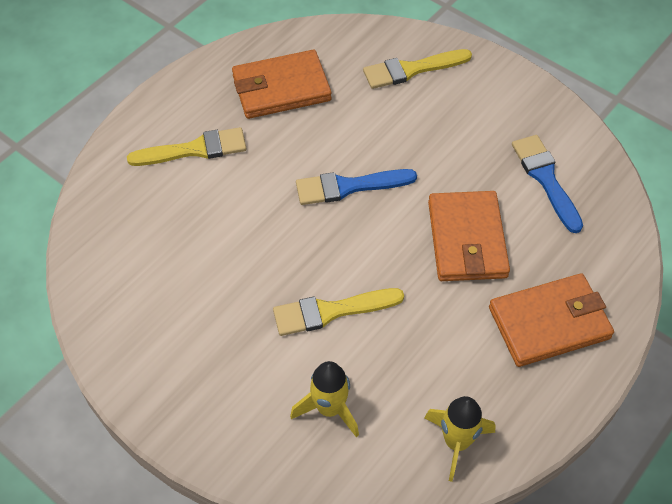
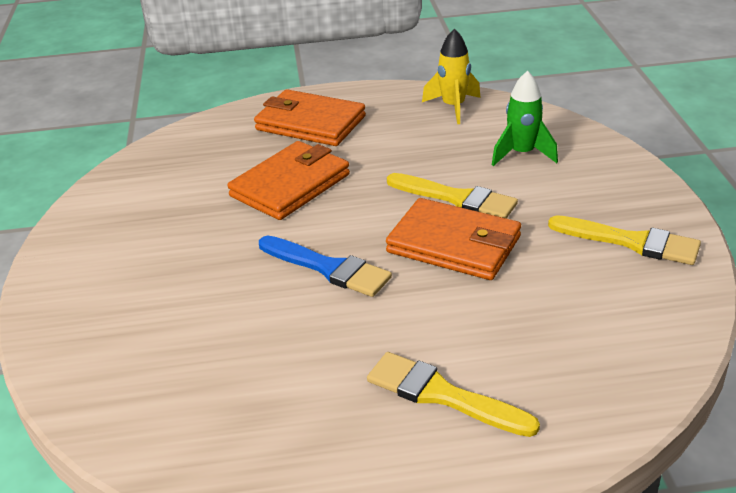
camera: 135 degrees left, 20 degrees down
(281, 88) = (265, 403): orange wallet -> orange wallet (454, 244)
(329, 409) = (522, 154): yellow rocket -> green rocket
(411, 70) = (114, 332): yellow brush -> yellow brush (631, 242)
(545, 179) = (170, 187): blue brush -> none

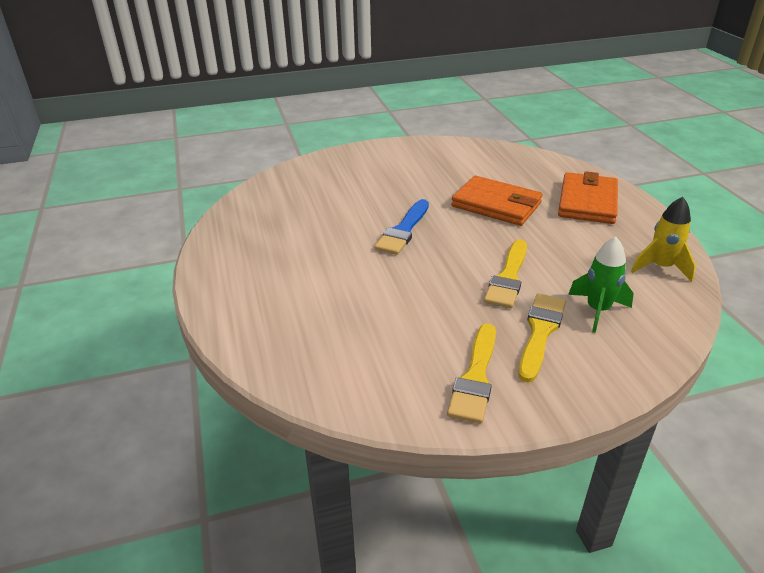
camera: 80 degrees right, 0 degrees up
(442, 395) = (282, 284): yellow brush -> yellow brush (540, 332)
(454, 244) = (444, 280): orange wallet -> none

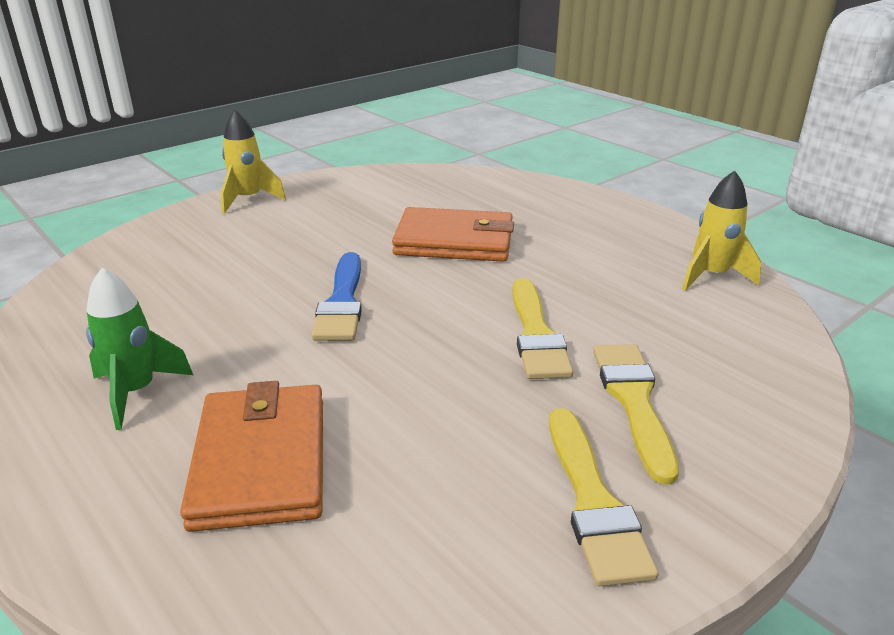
camera: 25 degrees left, 5 degrees down
(384, 150) = (248, 199): none -> yellow rocket
(587, 202) = (567, 216): orange wallet -> orange wallet (260, 461)
(597, 310) = (682, 350): green rocket -> green rocket (136, 392)

